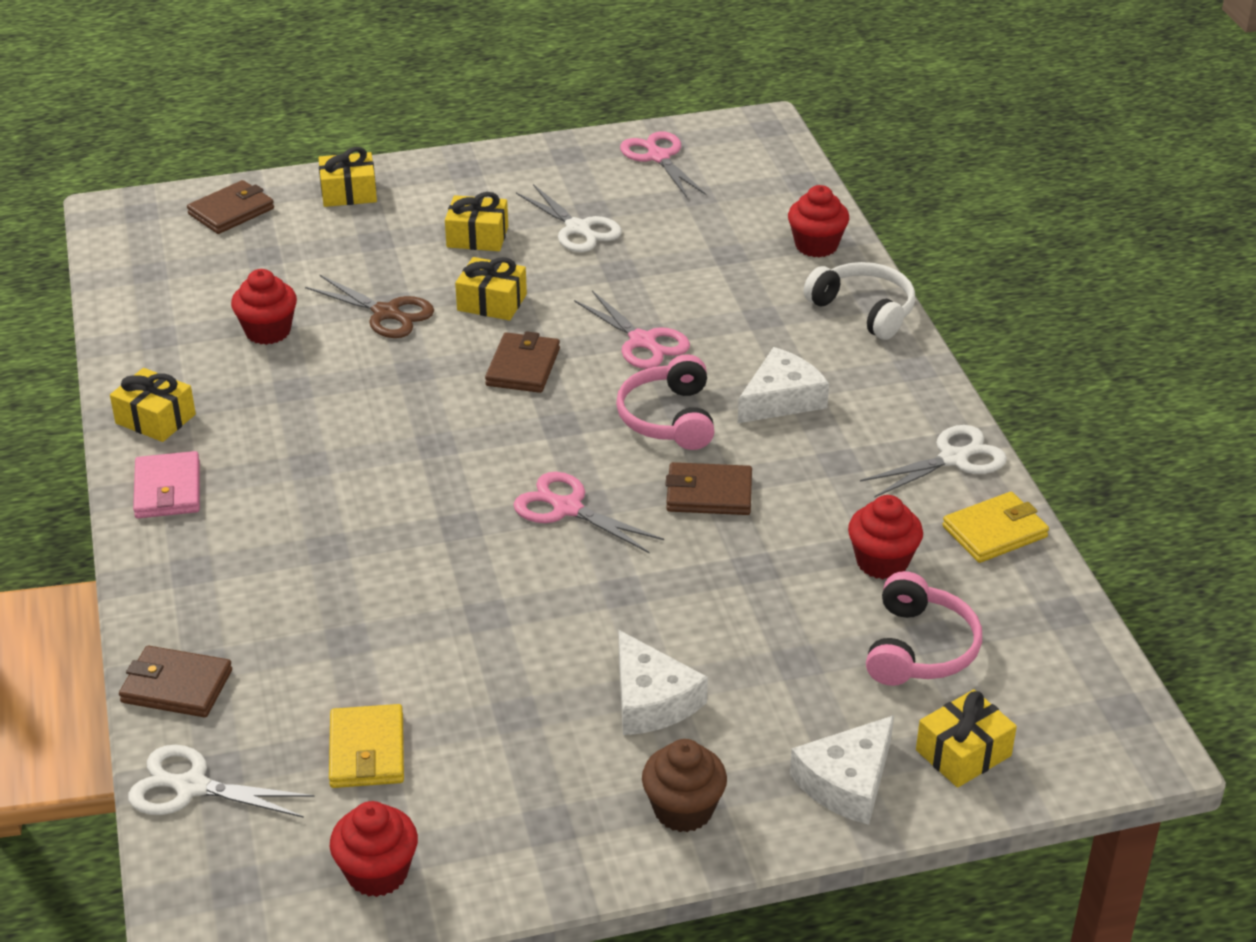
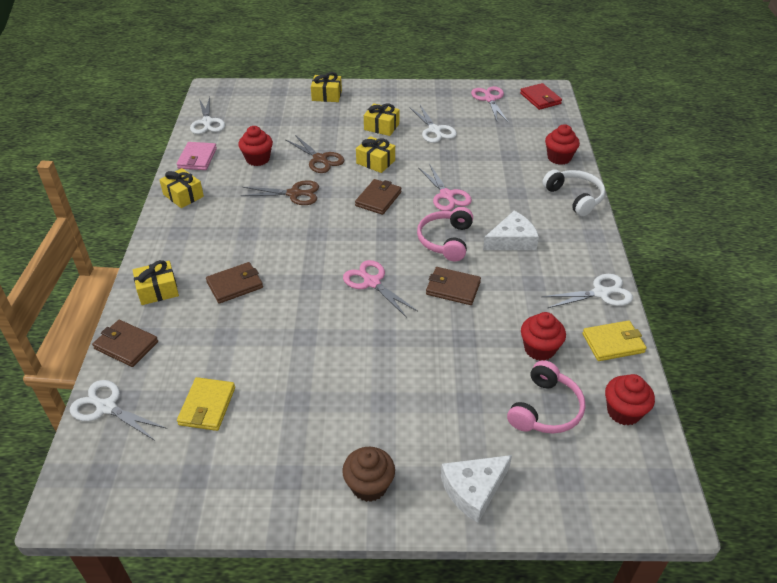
camera: 15 degrees right, 5 degrees up
(136, 277) = (207, 122): none -> white scissors
(167, 489) = (172, 234): pink wallet -> pink wallet (197, 158)
(231, 211) = (266, 96): brown wallet -> brown wallet (235, 285)
(365, 382) = (294, 194): none -> brown scissors
(377, 873) = (180, 486): red cupcake -> red cupcake (623, 412)
(651, 700) = (376, 409): white cheese -> none
(749, 143) = (540, 98): none -> red wallet
(963, 753) = (552, 486): yellow gift -> yellow gift (158, 290)

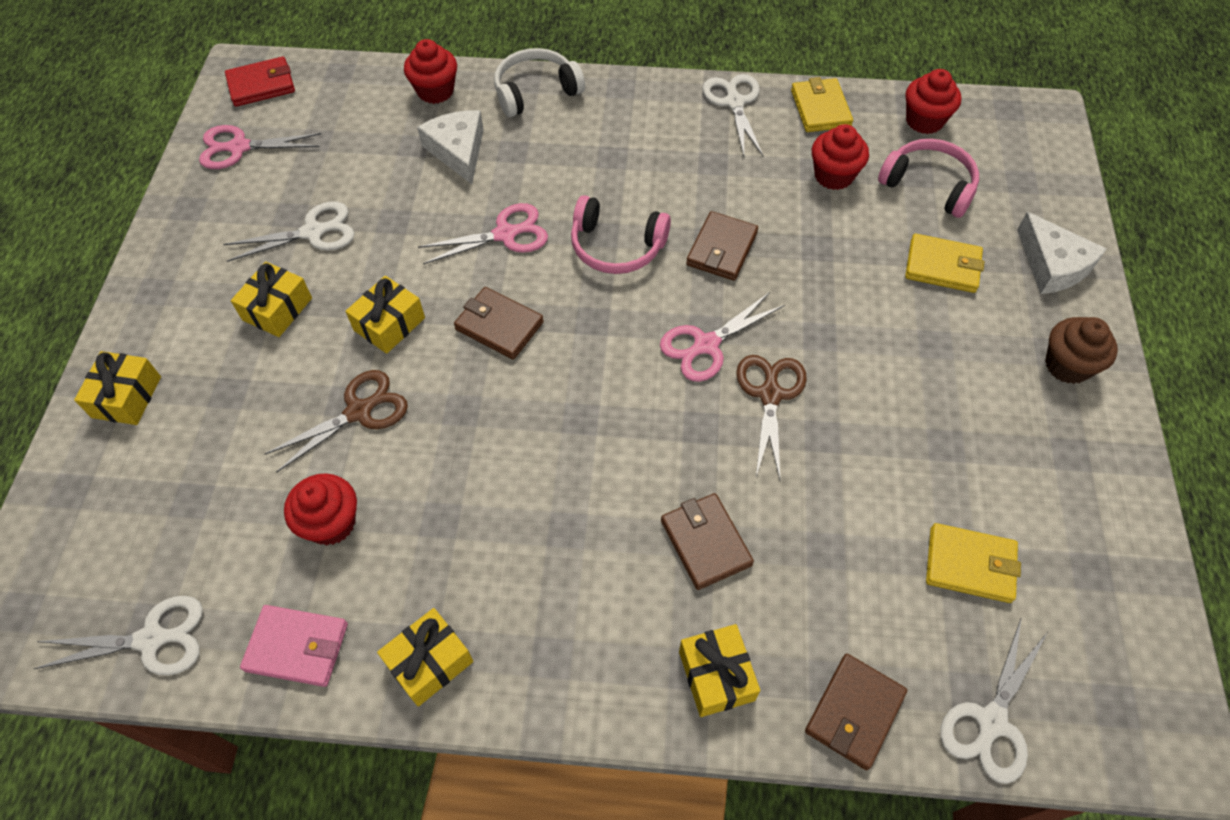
camera: 85 degrees left, 15 degrees up
(294, 194) = (461, 454): brown scissors -> brown scissors (770, 394)
(458, 411) = (942, 266): none -> yellow wallet
(512, 240) = (623, 172): white cheese -> white cheese (458, 151)

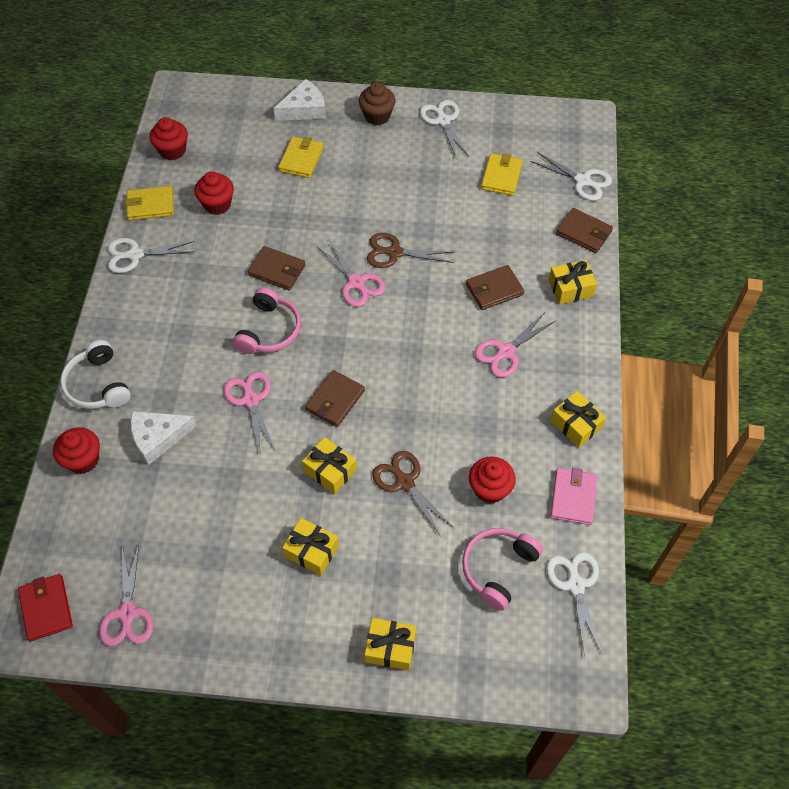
camera: 90 degrees left, 0 degrees up
(313, 232) = (235, 536): white scissors -> white scissors (443, 120)
(577, 555) = (505, 352): none -> pink scissors
(928, 185) = (232, 156): pink headphones -> pink headphones (498, 568)

